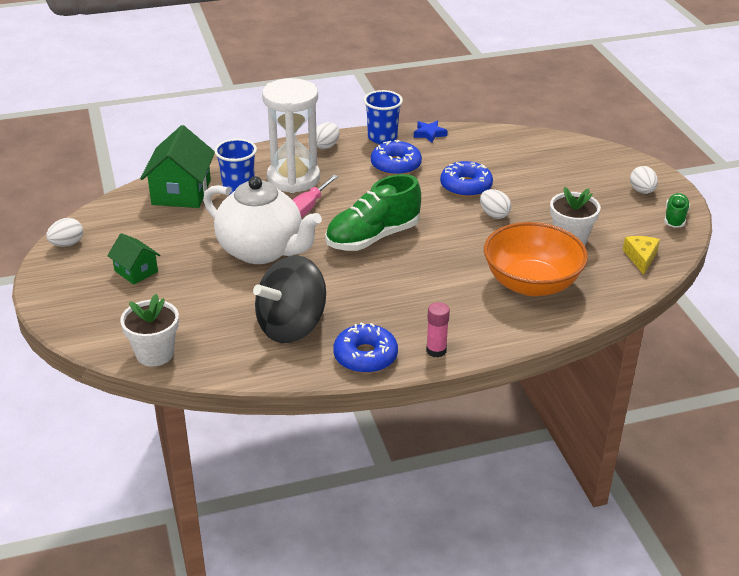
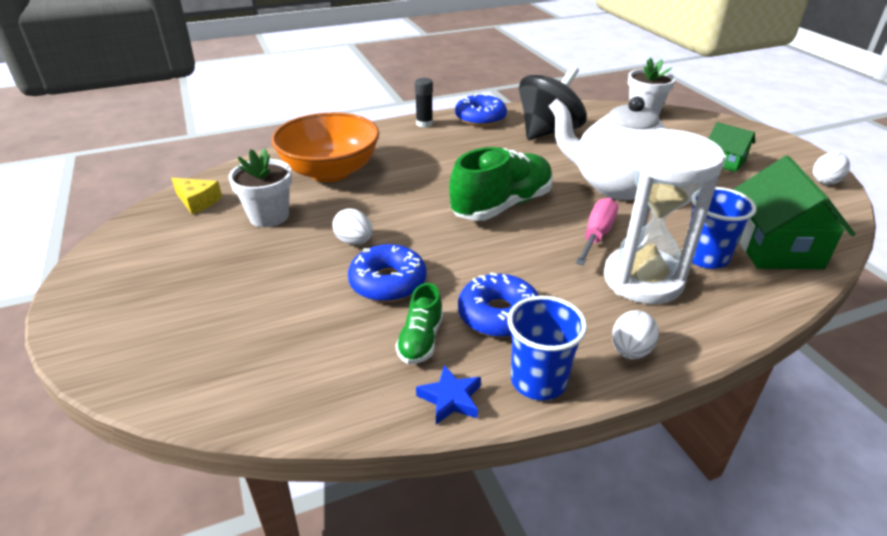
camera: 175 degrees right, 0 degrees up
(436, 350) = (424, 124): pink glue stick -> black glue stick
(641, 257) = (197, 201): yellow cheese -> yellow cheese turned 60 degrees counterclockwise
(642, 191) = (124, 291): white egg -> none
(675, 218) = (112, 251): green shoe -> green shoe (420, 340)

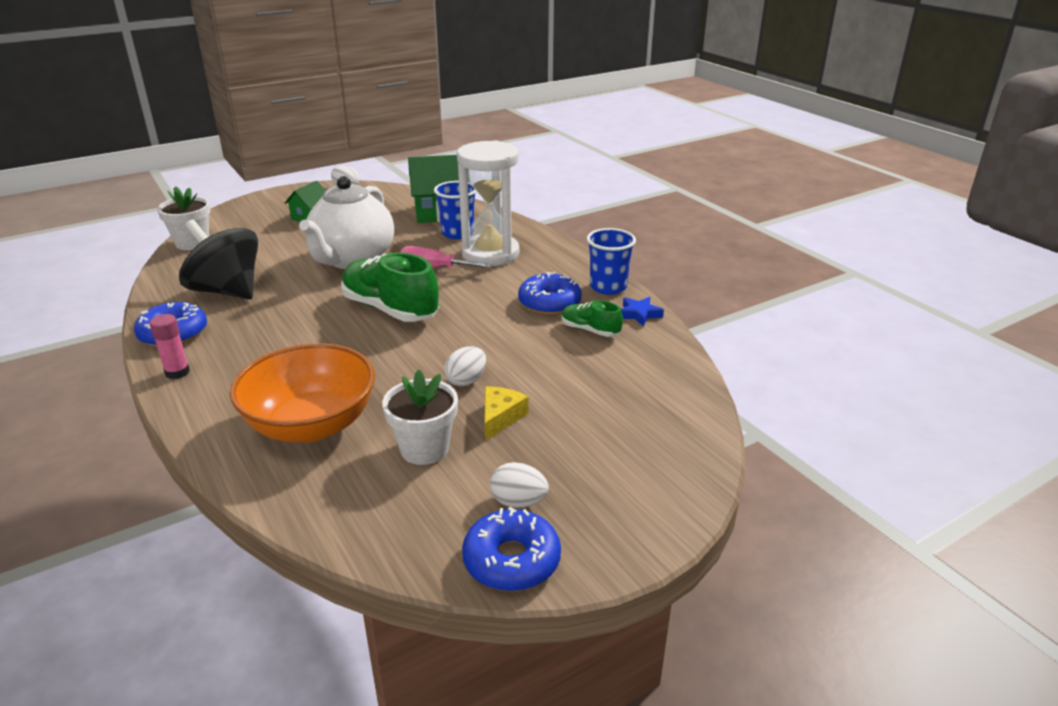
camera: 100 degrees left, 5 degrees down
(197, 201) = (392, 524): yellow cheese -> yellow cheese (500, 418)
(388, 282) = (525, 353): blue donut -> blue donut (511, 560)
(420, 340) = (590, 330): green shoe -> green shoe turned 150 degrees counterclockwise
(424, 124) = (177, 372): black glue stick -> pink glue stick
(630, 351) = (567, 260): white egg -> white egg (518, 502)

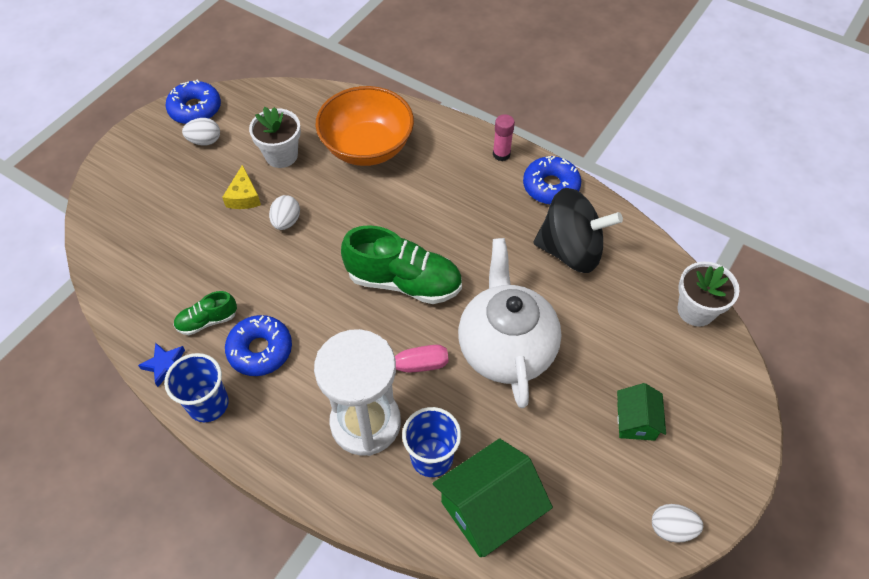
camera: 155 degrees right, 25 degrees up
(590, 330) = (207, 321): green shoe -> green shoe turned 150 degrees clockwise

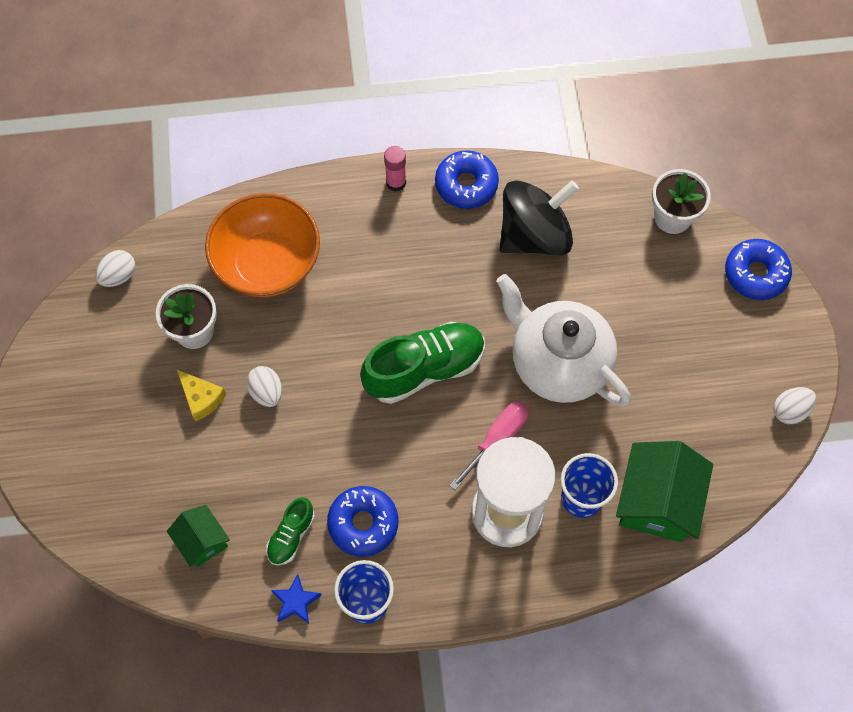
camera: 40 degrees left, 10 degrees up
(195, 109) = (55, 345): blue donut -> blue donut (755, 274)
(205, 141) = (102, 371): white egg -> white egg (119, 276)
(636, 421) = (702, 347): green house -> green house (202, 541)

